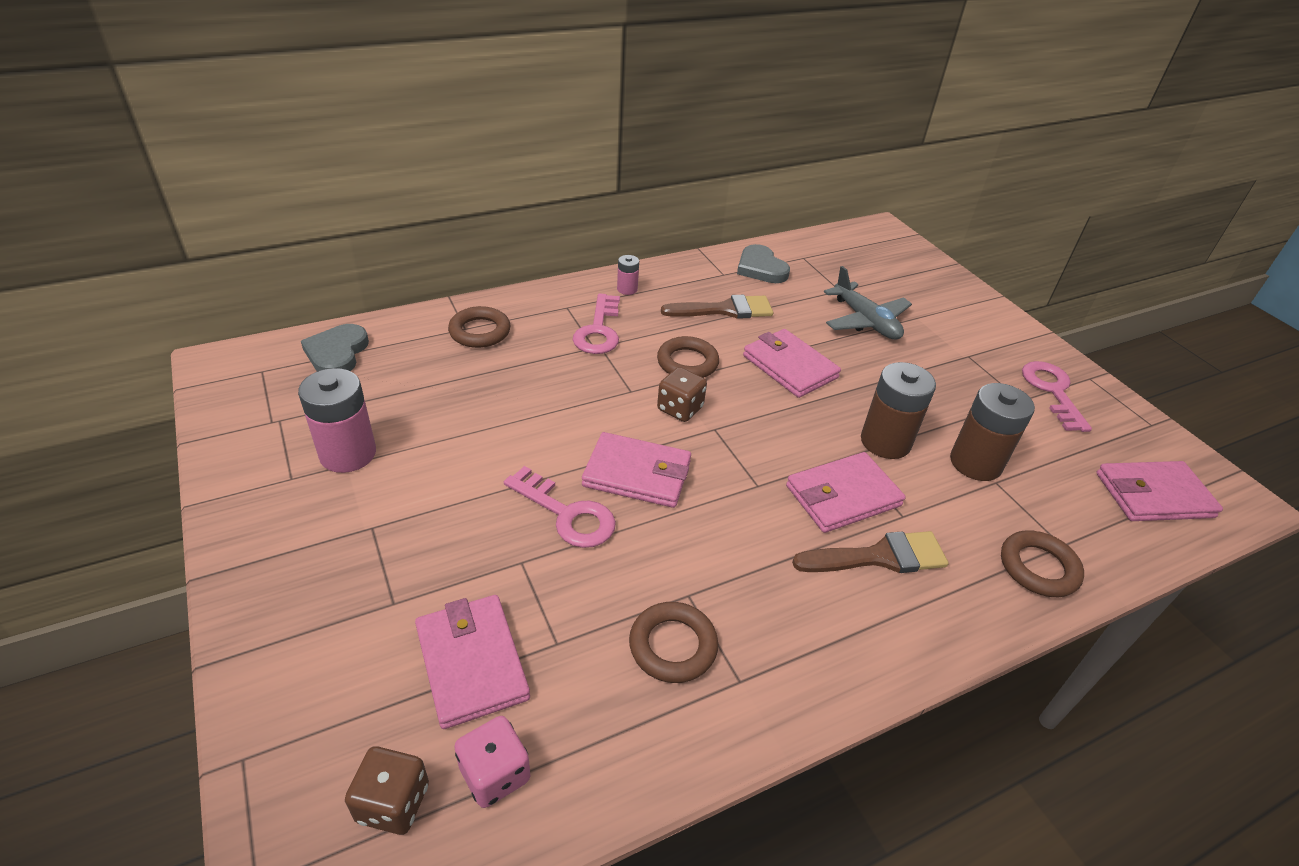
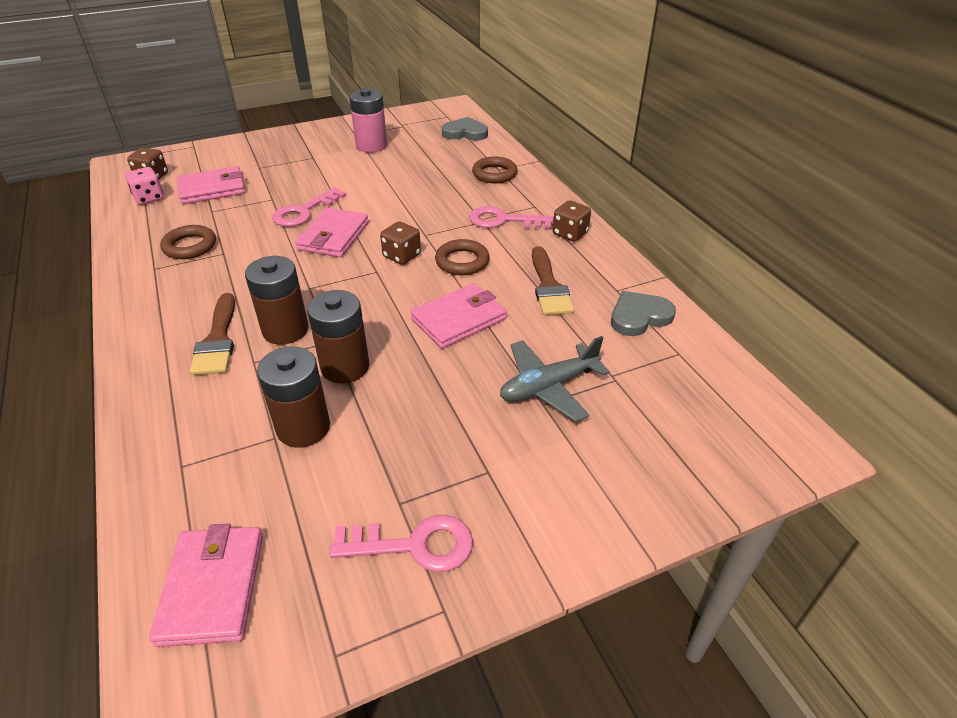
camera: 95 degrees right, 0 degrees up
(627, 289) = (570, 233): pink battery -> brown dice
(843, 496) = (285, 330): pink wallet -> brown battery
(1038, 568) = (165, 437): brown ring -> none

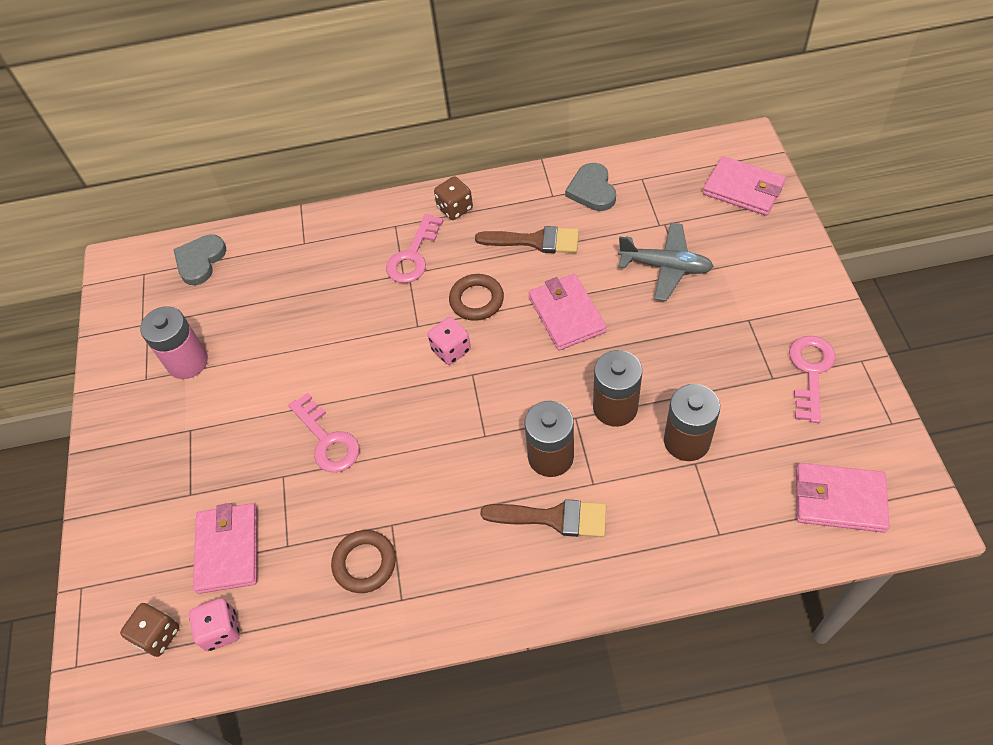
camera: 70 degrees left, 15 degrees up
(333, 236) = (392, 411): pink wallet -> pink wallet (743, 189)
(402, 256) = (451, 350): brown dice -> pink dice
(494, 174) = (314, 248): brown ring -> none
(548, 387) = (665, 267): grey plane -> grey plane turned 60 degrees counterclockwise

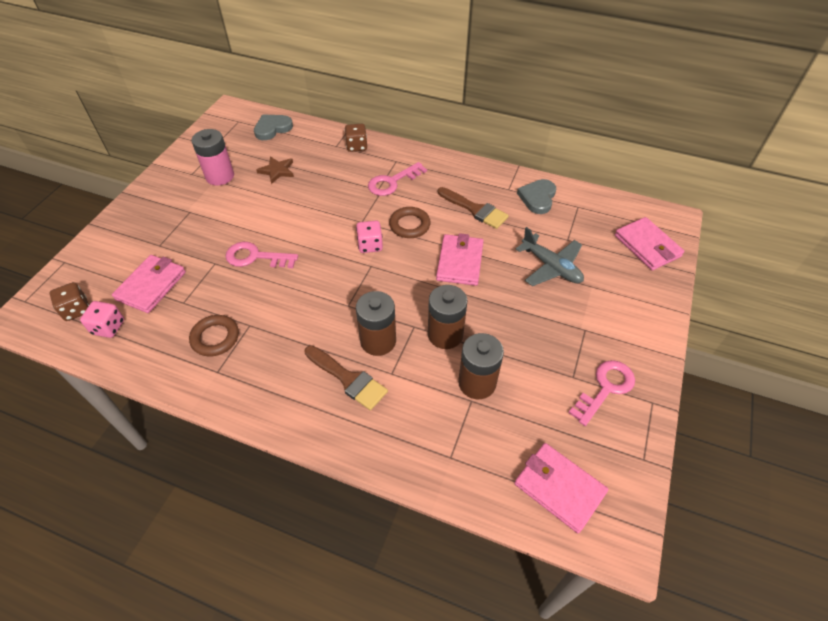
camera: 25 degrees right, 5 degrees down
(257, 315) = (277, 171): none -> brown star
(327, 440) = (255, 257): pink key -> pink key turned 105 degrees clockwise
(455, 208) = (440, 168): brown dice -> brown dice (356, 146)

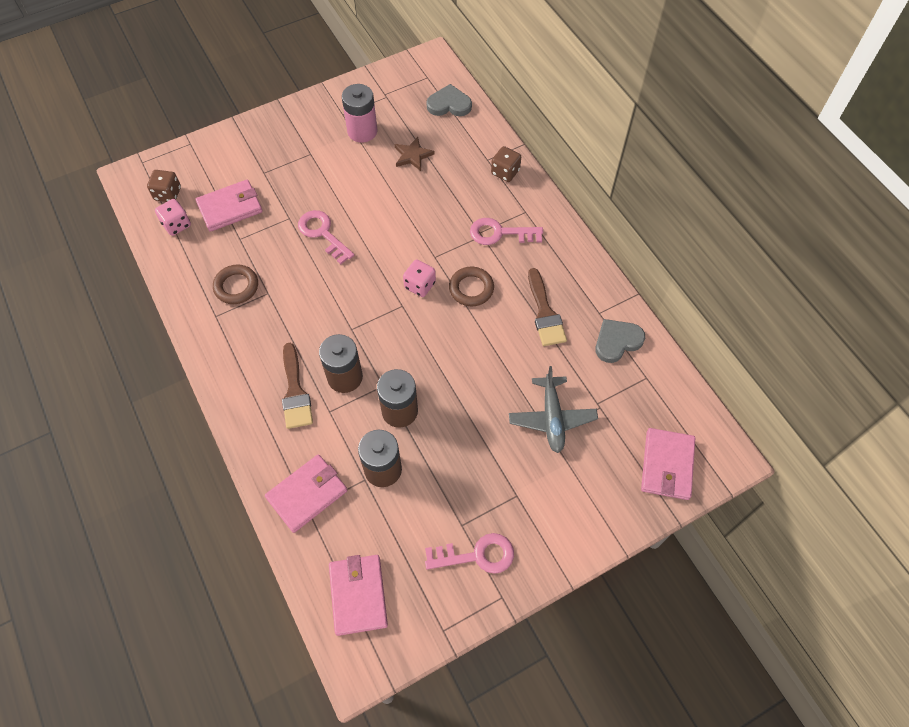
camera: 40 degrees right, 10 degrees up
(460, 262) = (477, 355): pink wallet -> pink wallet (307, 494)

